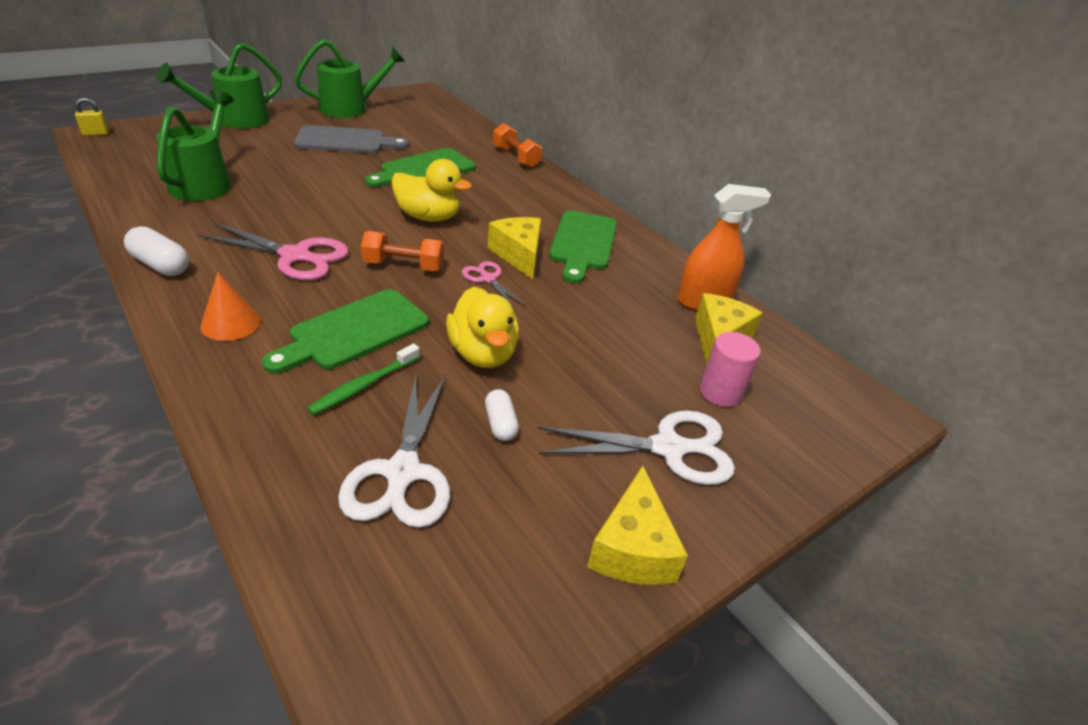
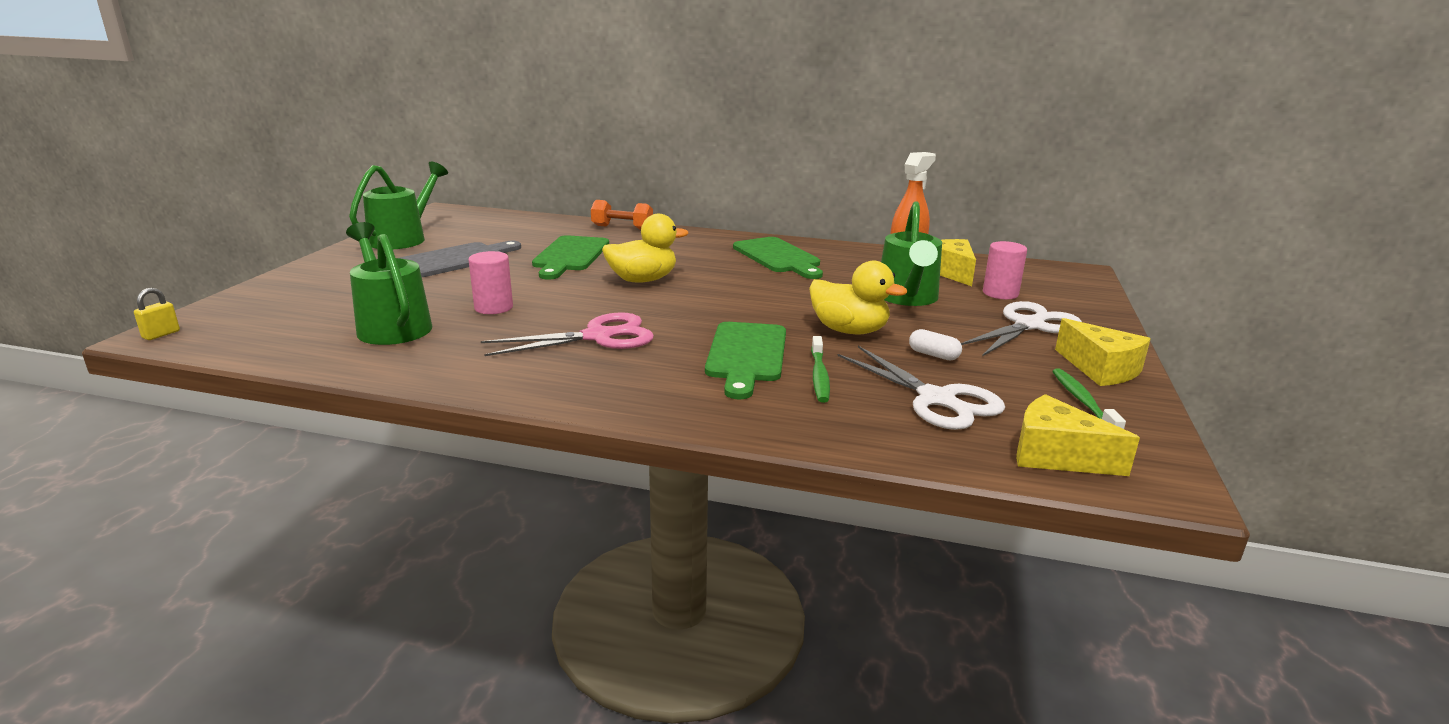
camera: 35 degrees left, 15 degrees down
(160, 265) = (497, 385): white capsule -> none
(231, 323) = (648, 389): orange cone -> none
(235, 120) = (304, 279): green watering can -> green watering can (907, 298)
(286, 195) = (493, 307): none -> pink cylinder
(403, 266) = (692, 311): orange dumbbell -> none
(487, 278) = (764, 296): pink scissors -> none
(518, 255) = (754, 277): yellow cheese -> yellow cheese (1056, 456)
(528, 572) = (1083, 401): none -> green toothbrush

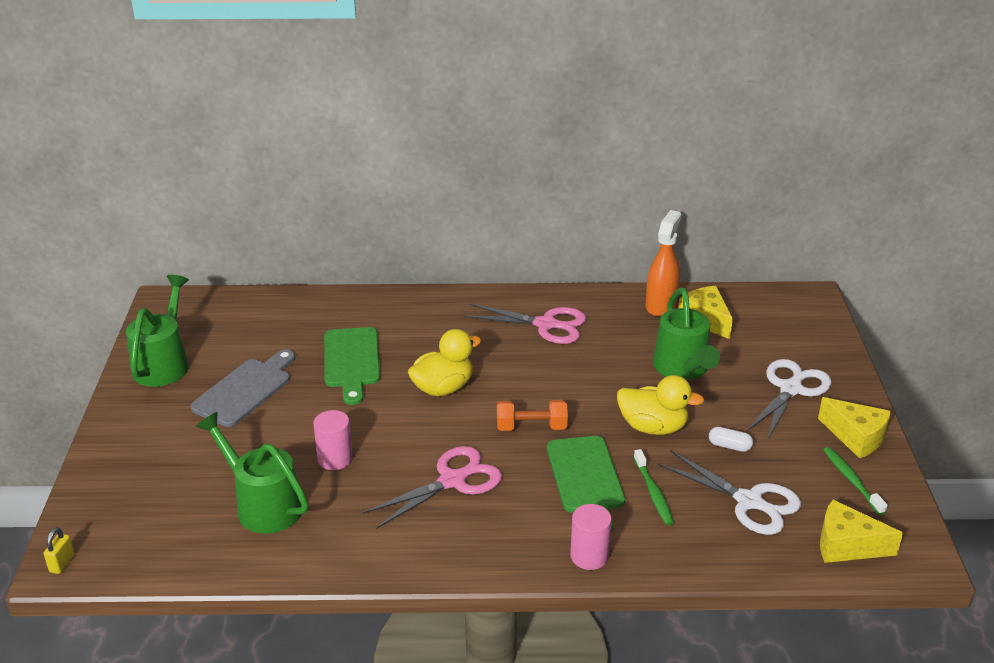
camera: 15 degrees left, 10 degrees up
(622, 228) = (372, 300): orange dumbbell -> orange dumbbell (531, 427)
(778, 257) = (546, 325): green cutting board -> pink scissors
(1000, 293) = (756, 346): pink cylinder -> pink cylinder (589, 556)

